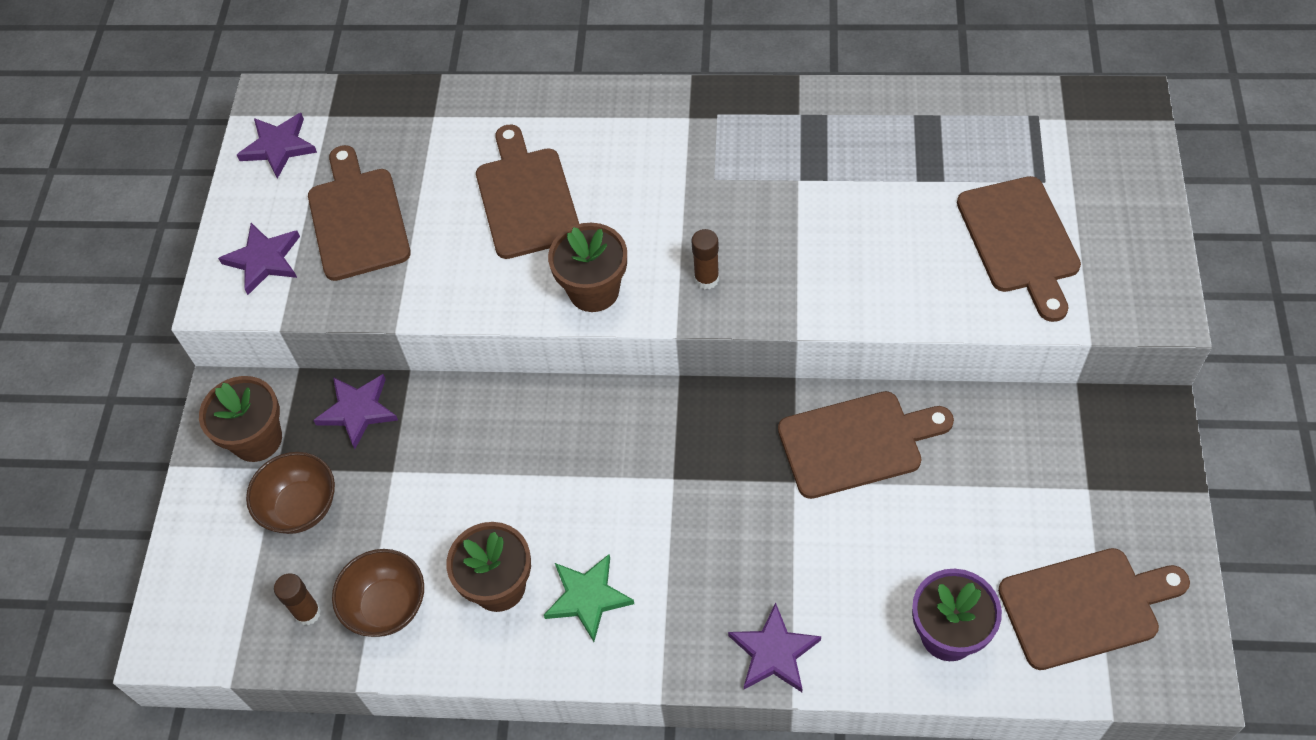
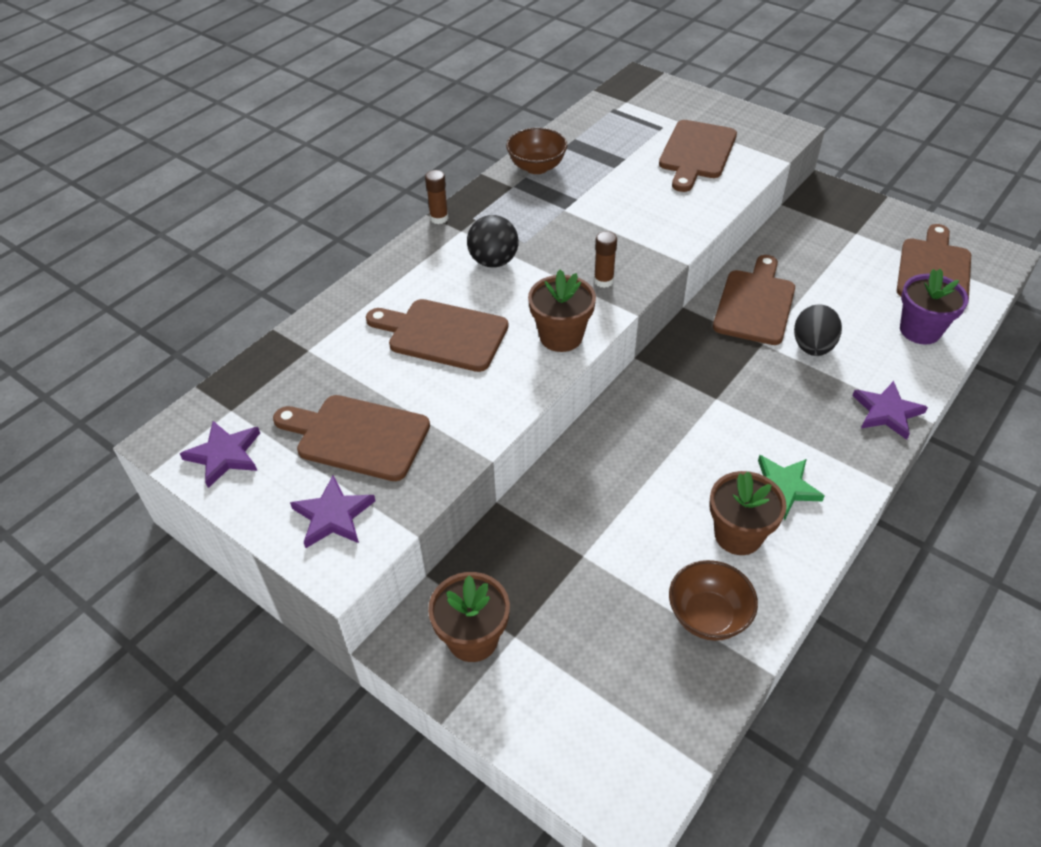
camera: 60 degrees left, 10 degrees down
(301, 507) = (568, 635): brown bowl -> brown bowl (537, 167)
(307, 613) = (677, 677): brown glue stick -> brown glue stick (439, 218)
(358, 411) = (506, 553): purple star -> none
(662, 172) = (493, 261): none -> black ball
(826, 533) = (812, 347): none -> black egg
(1020, 241) = (696, 153): brown cutting board -> brown cutting board turned 90 degrees clockwise

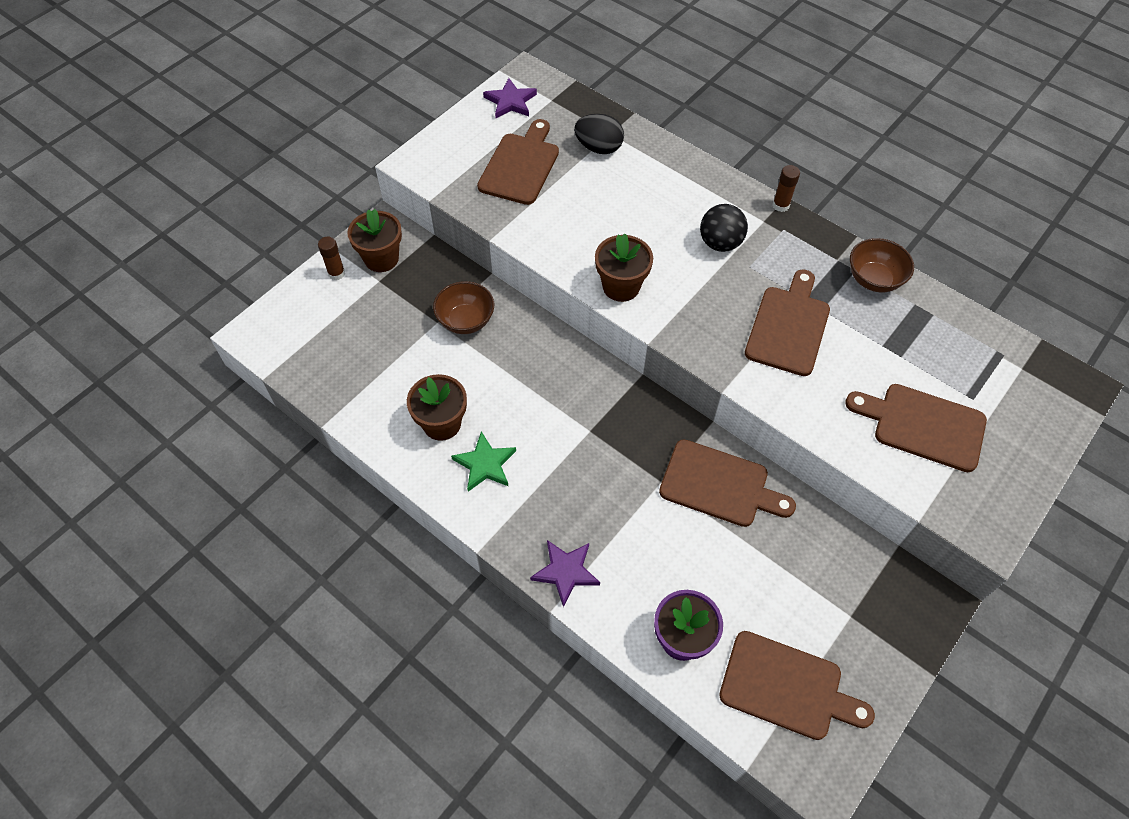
camera: 90 degrees right, 10 degrees up
(333, 515) = (452, 158): purple star -> none
(442, 334) = (625, 210): brown cutting board -> brown cutting board (789, 326)
(603, 281) = (695, 322): brown glue stick -> brown glue stick (336, 273)
(708, 616) = (374, 393): brown bowl -> brown bowl (466, 321)
(812, 347) = (656, 525): black egg -> black egg (598, 148)

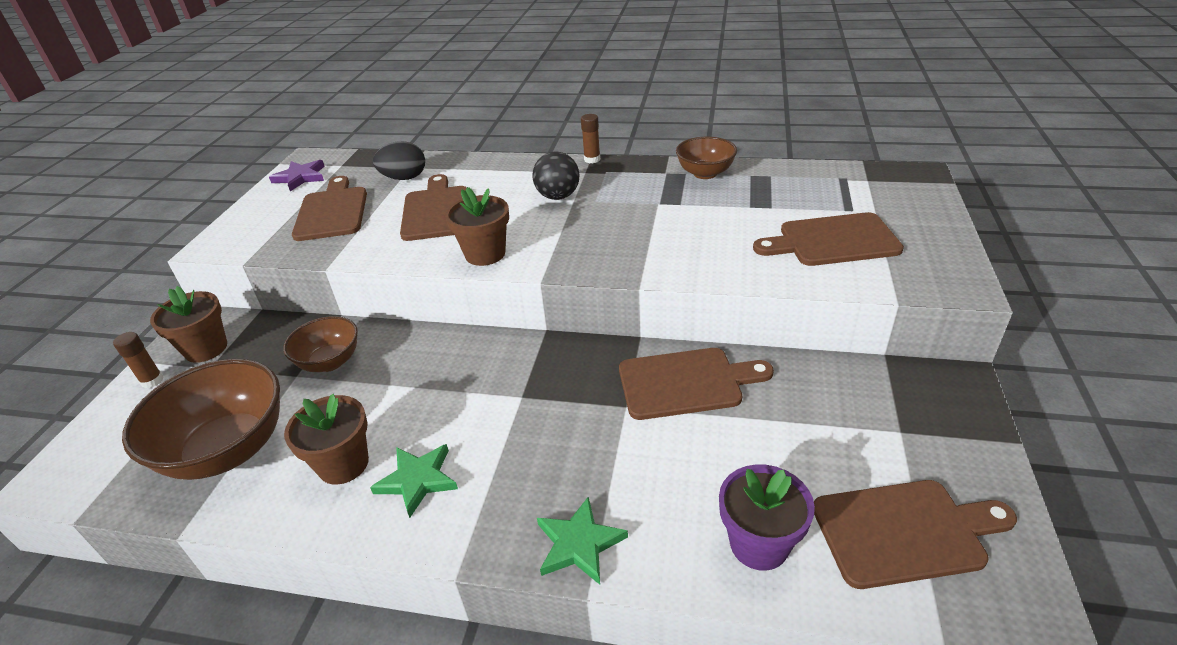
camera: 25 degrees left, 20 degrees down
(371, 369) = (228, 450): none -> brown bowl
(566, 572) = (579, 544): purple star -> green star
(789, 326) = (662, 224): brown cutting board -> brown cutting board (436, 211)

